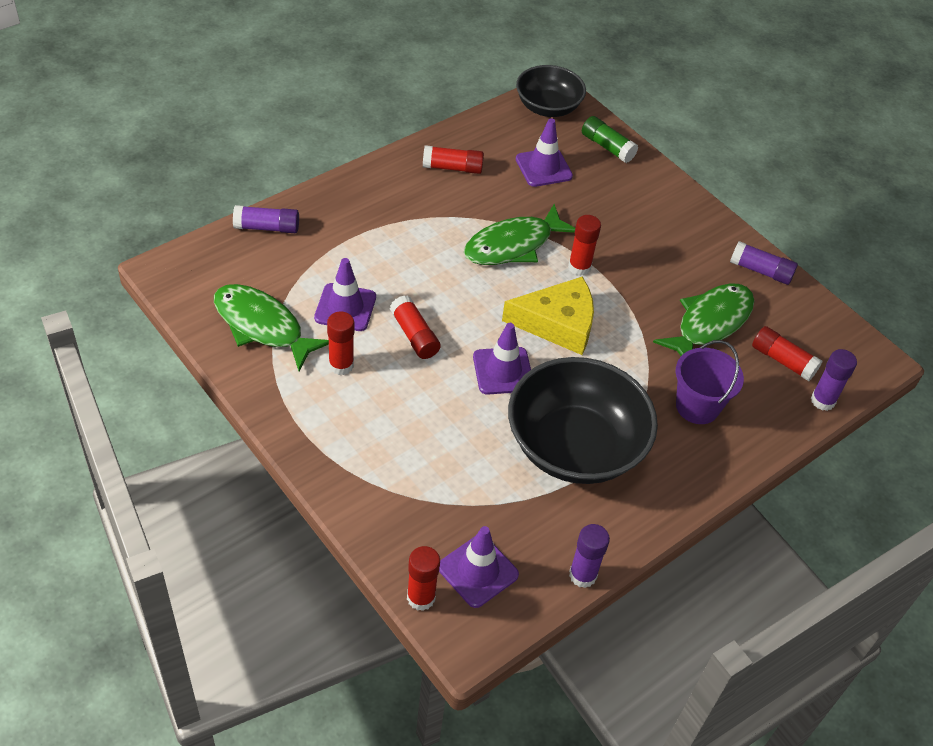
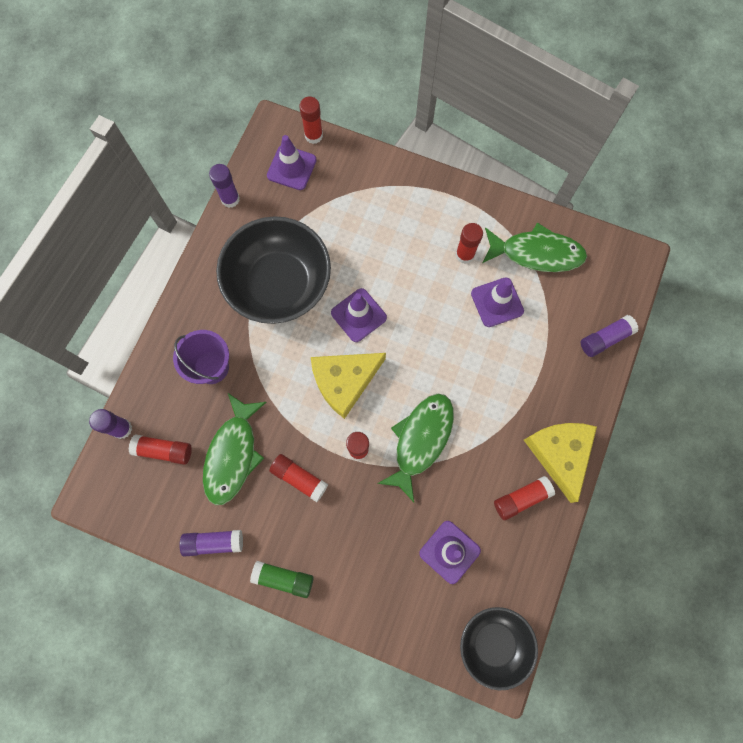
camera: 155 degrees right, 25 degrees up
(391, 177) = (560, 454): none -> yellow cheese
(414, 335) = (435, 308): red glue stick -> red glue stick (299, 478)
(607, 147) = (411, 621): green glue stick -> green glue stick (284, 578)

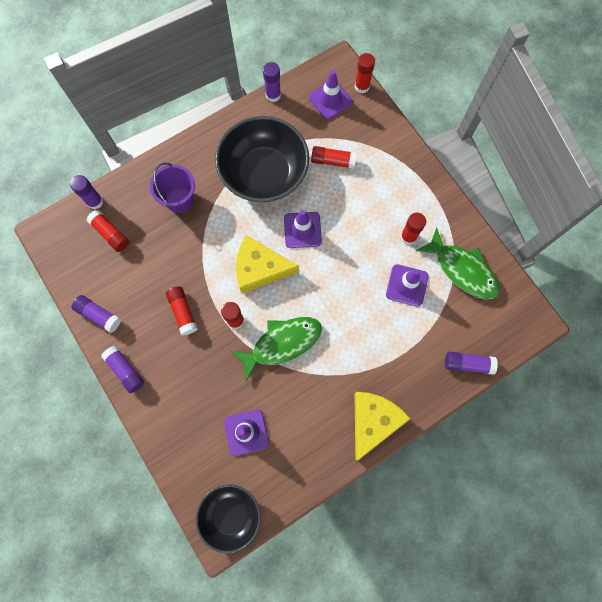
camera: 35 degrees right, 0 degrees up
(233, 454) = (152, 266): green fish -> none
(284, 578) = (125, 370): green glue stick -> purple glue stick
(521, 498) = (322, 432): red glue stick -> red glue stick (333, 161)

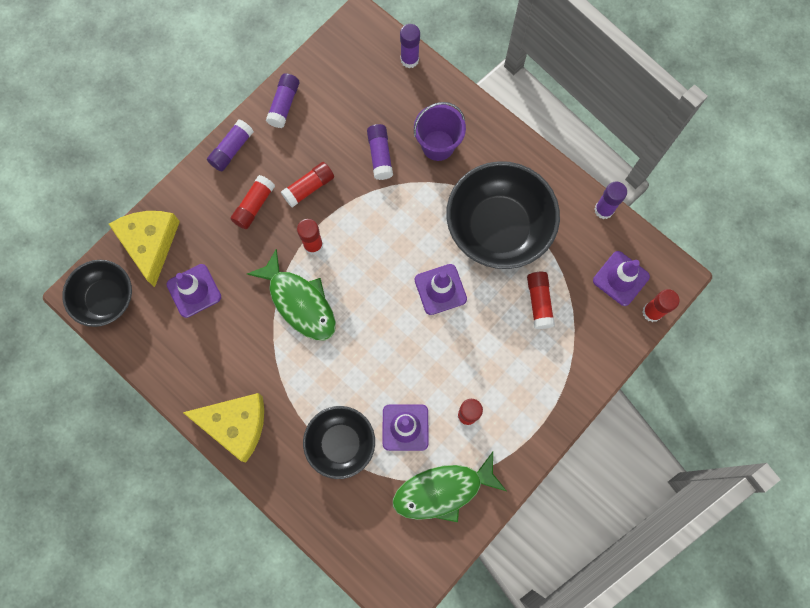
camera: 75 degrees right, 0 degrees up
(111, 234) = (377, 87): red glue stick -> red glue stick (254, 206)
(260, 268) = (380, 254): yellow cheese -> yellow cheese (150, 243)
(408, 338) = (341, 443): none -> black bowl
(462, 270) = (443, 491): green fish -> green fish turned 45 degrees clockwise
(467, 364) = (327, 521): purple glue stick -> purple glue stick (380, 155)

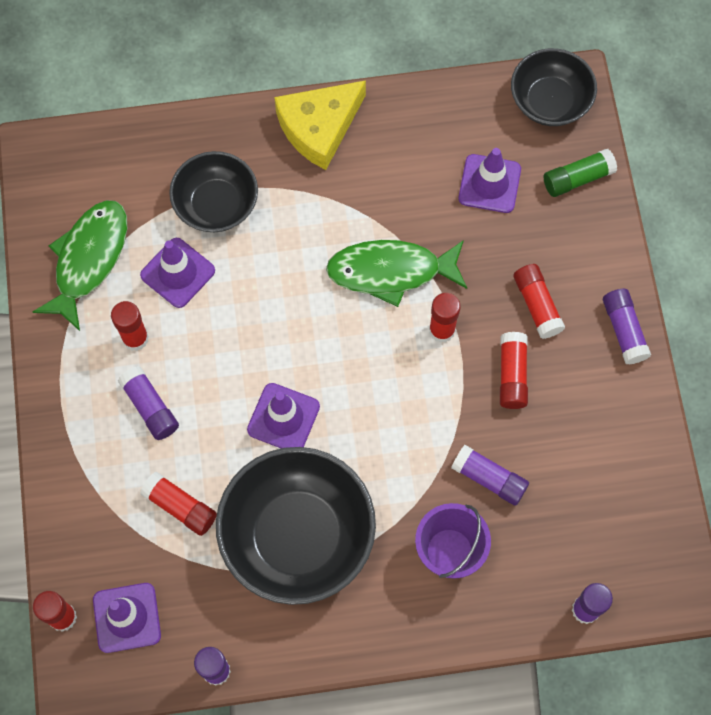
camera: 130 degrees right, 5 degrees down
(150, 243) = (577, 178): yellow cheese -> green glue stick
(284, 104) = (637, 424): purple glue stick -> purple glue stick (150, 407)

